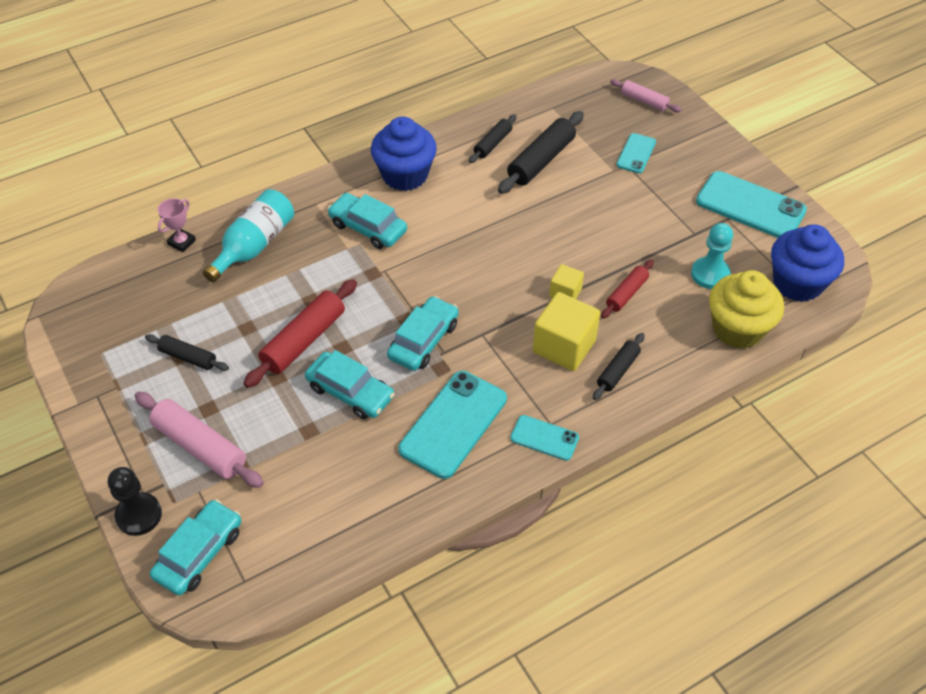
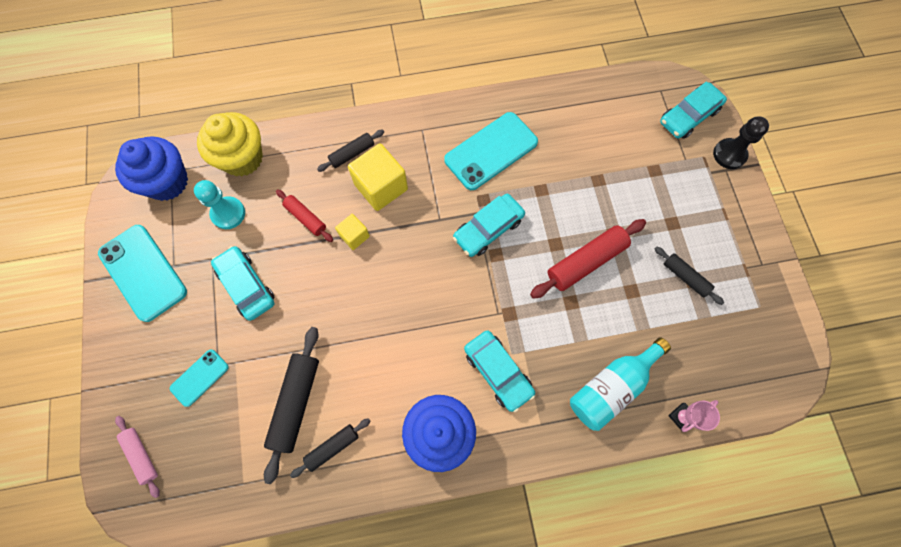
camera: 160 degrees left, 20 degrees up
(200, 447) = (682, 193): pink rolling pin -> none
(350, 392) = (559, 202): turquoise car -> turquoise car (246, 286)
(541, 160) = (296, 403): black rolling pin -> black rolling pin turned 45 degrees counterclockwise
(544, 438) = (431, 120): turquoise phone -> none
(627, 294) = (306, 218): red rolling pin -> red rolling pin turned 75 degrees clockwise

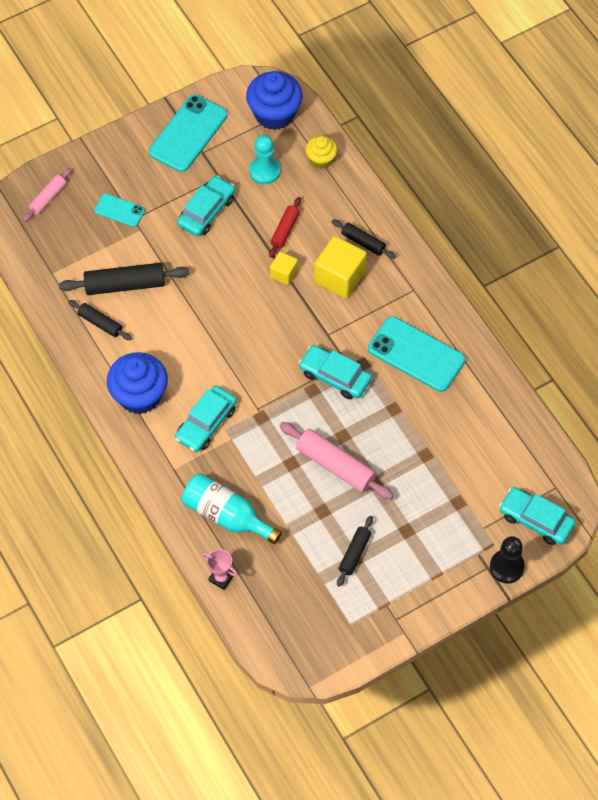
camera: 70 degrees right, 10 degrees down
(242, 158) = (321, 159): yellow cupcake -> yellow cupcake, size x0.56
(585, 261) = (336, 465): red rolling pin -> pink rolling pin

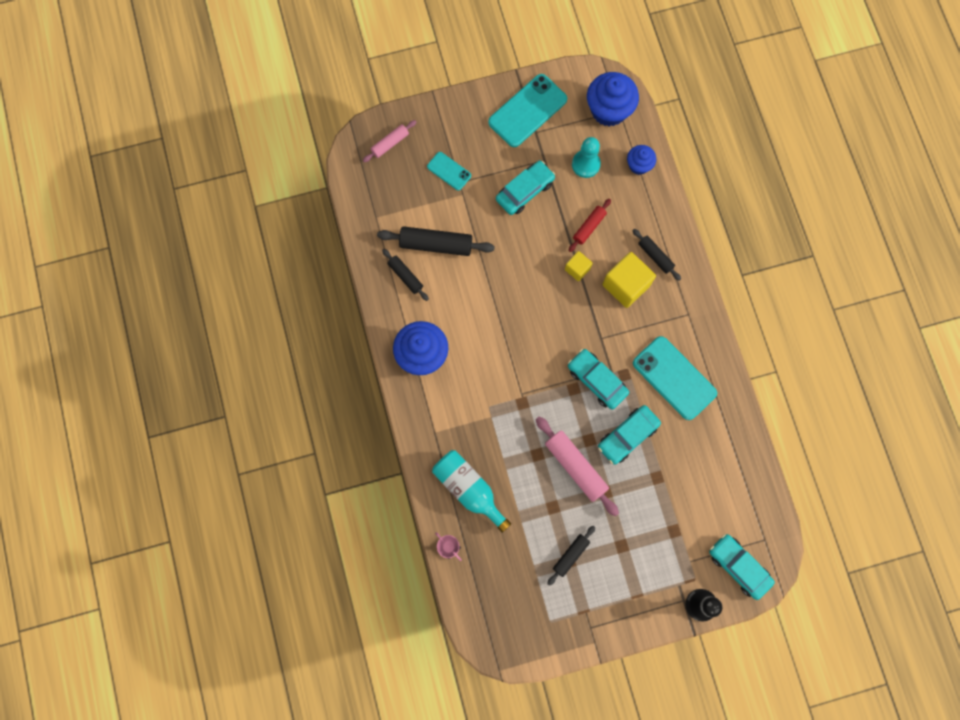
camera: 15 degrees right, 15 degrees up
(206, 423) = (473, 396): turquoise car -> turquoise car (627, 436)
(321, 159) = (639, 165): yellow cupcake -> blue cupcake

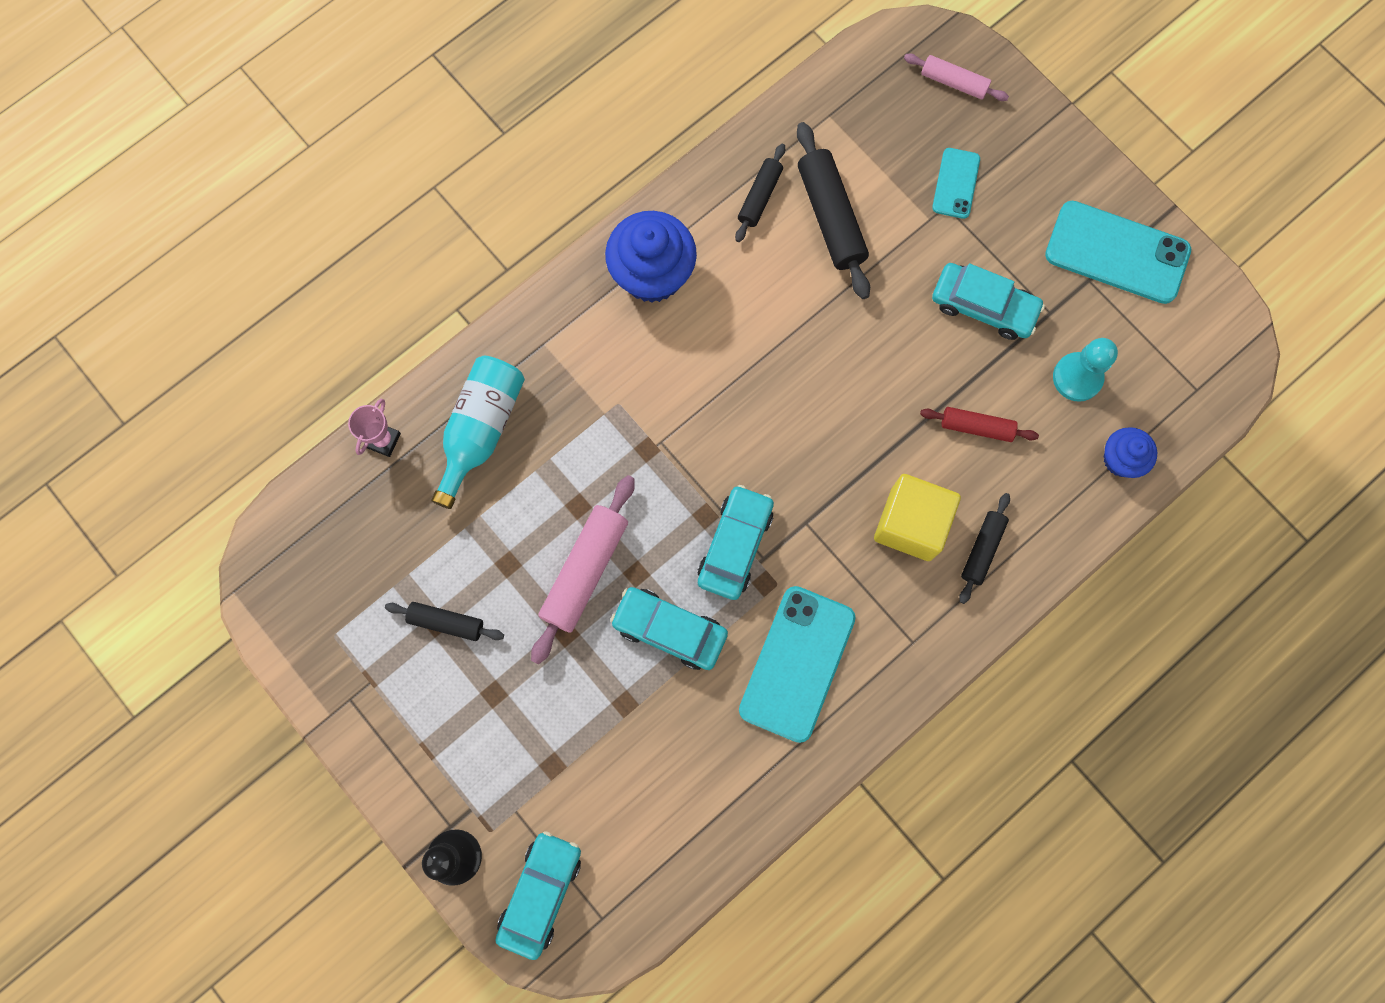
camera: 65 degrees right, 0 degrees up
(577, 269) = (899, 439): yellow cube -> none
(608, 110) = (1188, 373): blue cupcake -> none

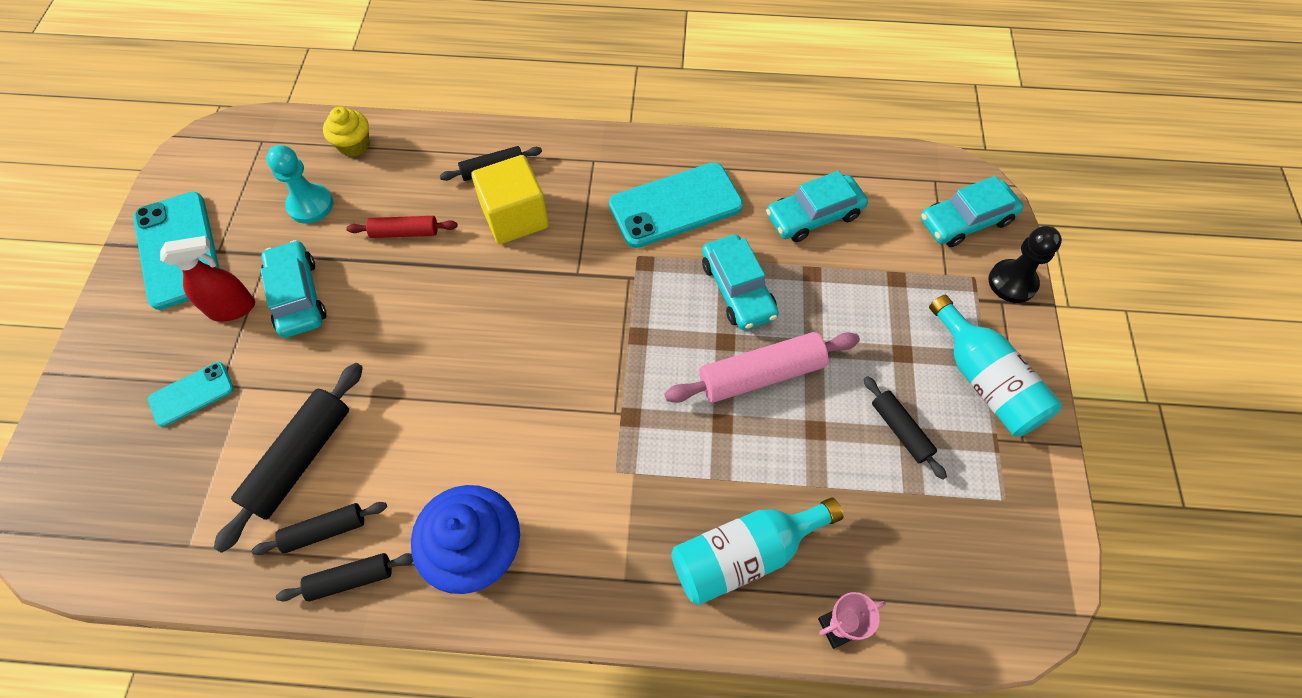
camera: 135 degrees left, 15 degrees down
(413, 728) = (985, 381): none -> turquoise bottle
(710, 189) = (351, 579): none -> black rolling pin
(735, 545) = (639, 300): turquoise car -> turquoise car (814, 215)
(954, 82) = (77, 473): pink rolling pin -> none
(976, 427) = (405, 232): red rolling pin -> red rolling pin turned 60 degrees counterclockwise
(1014, 255) = (233, 308): none -> red spray bottle
(1121, 459) = (354, 145): blue cupcake -> yellow cupcake

